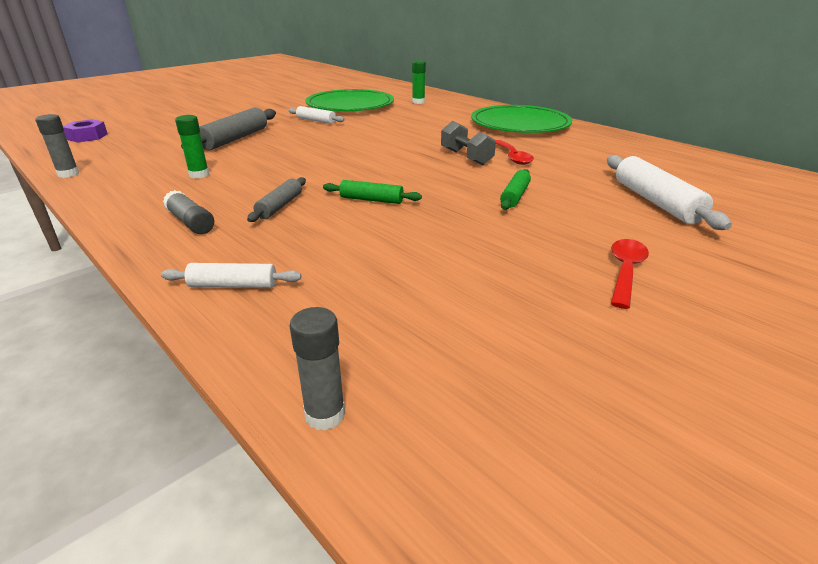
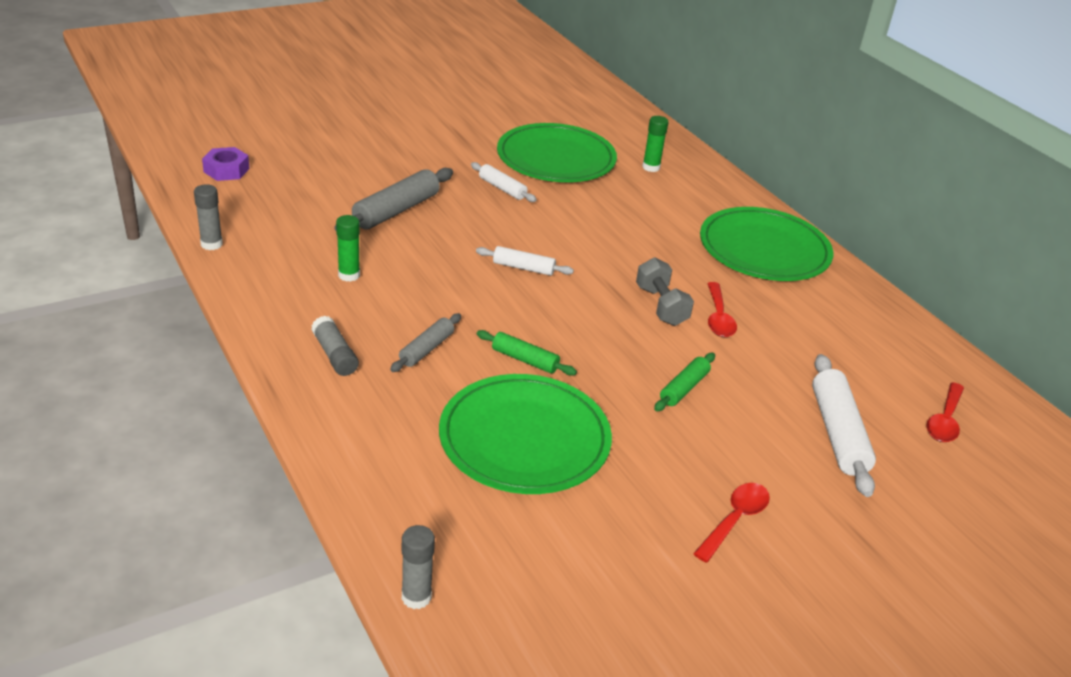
camera: 10 degrees right, 5 degrees up
(233, 285) = (366, 451): white rolling pin -> white rolling pin (523, 268)
(394, 249) = (524, 438): none -> green plate
(724, 183) = (944, 420): none -> red spoon

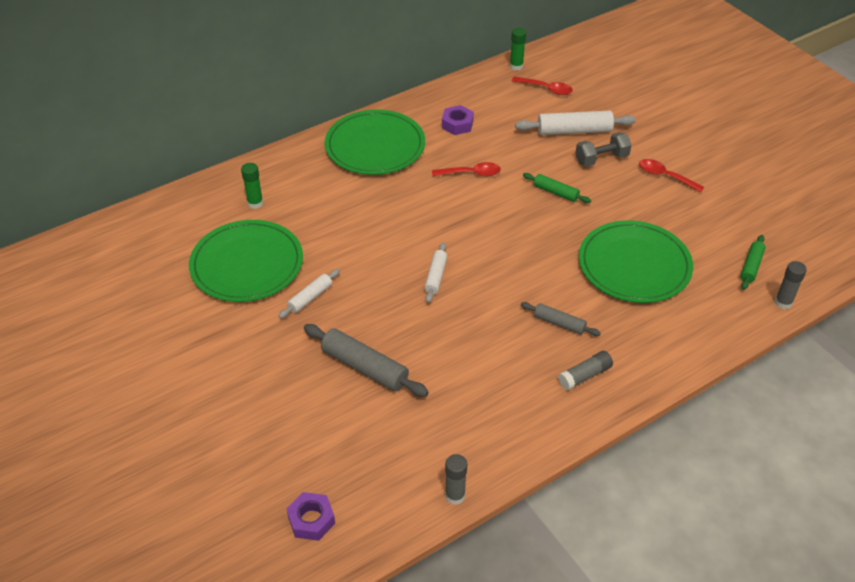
camera: 90 degrees left, 10 degrees up
(349, 275) = (477, 384): green glue stick -> green glue stick (516, 66)
(525, 360) = (553, 269): green rolling pin -> green rolling pin (751, 266)
(661, 306) = (465, 201): grey dumbbell -> grey dumbbell (601, 159)
(826, 319) = (457, 124): none -> purple nut

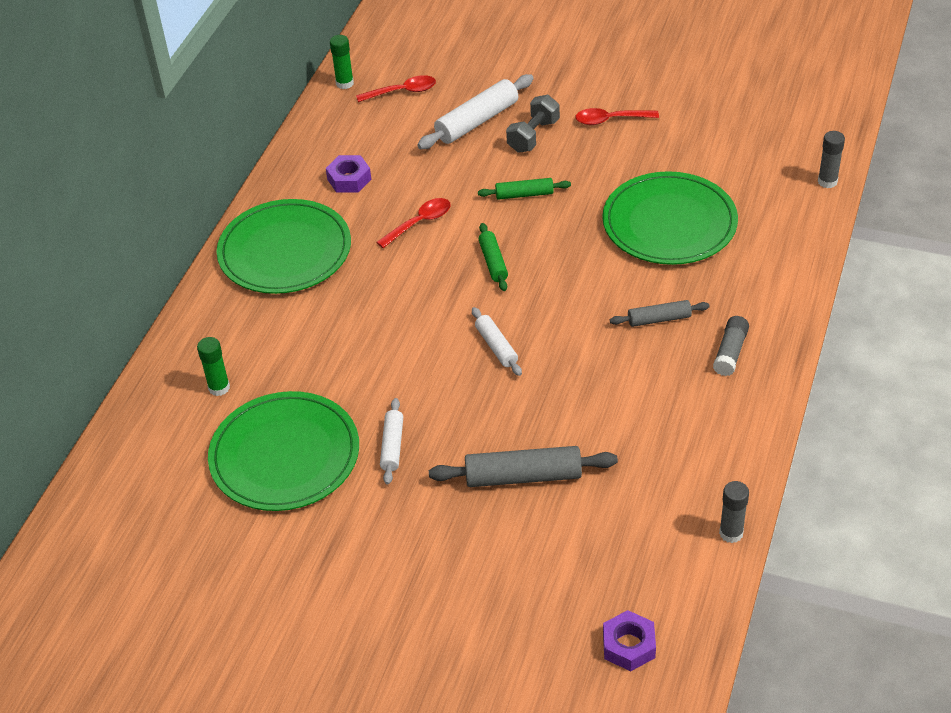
camera: 35 degrees left, 0 degrees up
(751, 266) = (770, 163): green rolling pin -> green rolling pin (493, 262)

